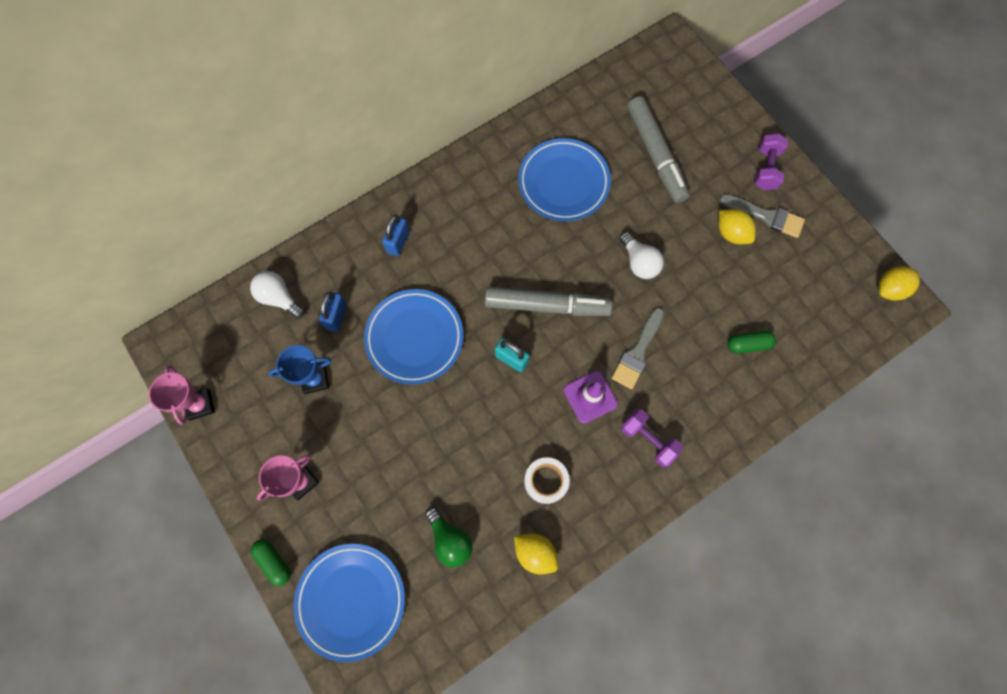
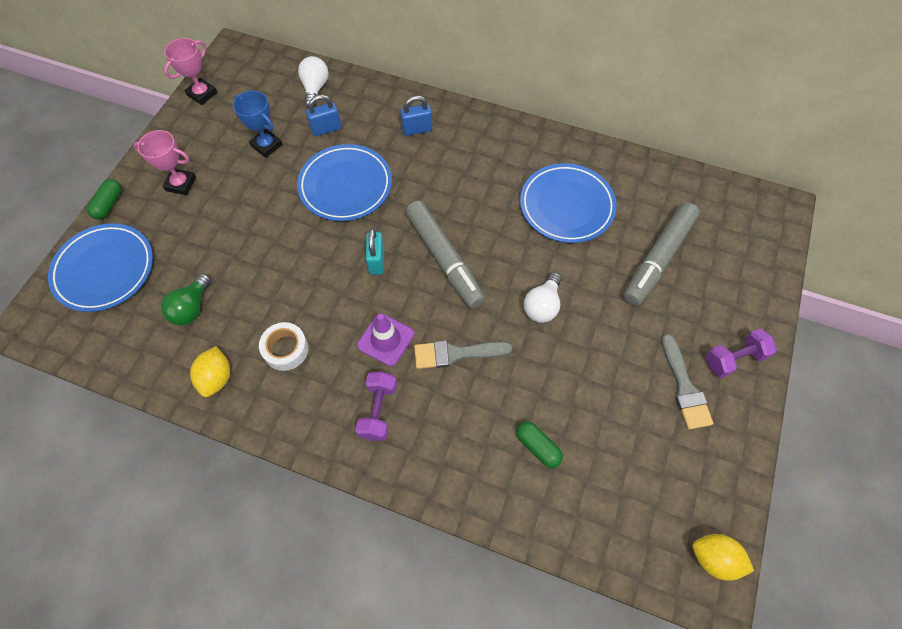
camera: 55 degrees right, 10 degrees down
(731, 233) = (638, 366): yellow lemon -> none

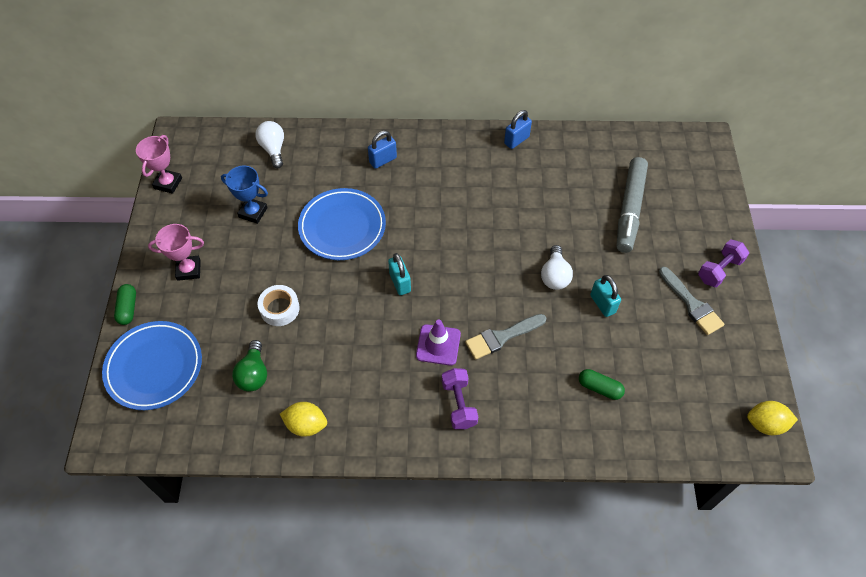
camera: 20 degrees left, 5 degrees down
(216, 378) = (306, 425): yellow lemon -> yellow lemon turned 60 degrees counterclockwise
(286, 349) = (356, 381): white tape -> white tape (279, 309)
(326, 129) = (301, 182): blue padlock -> blue padlock (516, 140)
(444, 259) = (457, 263): grey marker -> none
(566, 206) = (539, 189): blue plate -> none
(582, 354) = (602, 304): none -> turquoise padlock

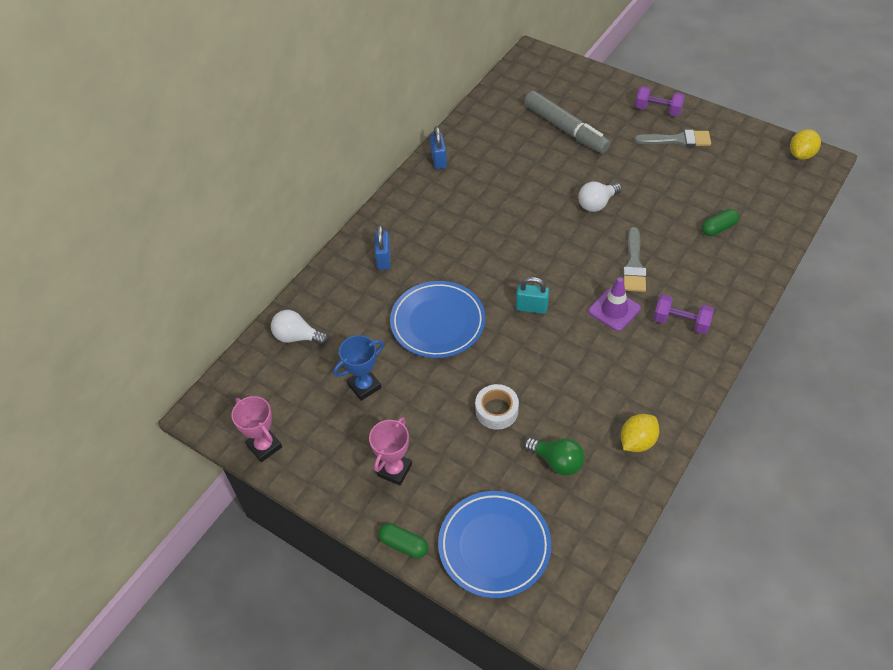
camera: 55 degrees left, 5 degrees down
(554, 276) = (597, 204): white light bulb -> white light bulb turned 105 degrees clockwise
(602, 304) = (643, 189): turquoise padlock -> none
(719, 270) = (657, 110): purple dumbbell -> purple dumbbell turned 60 degrees counterclockwise

